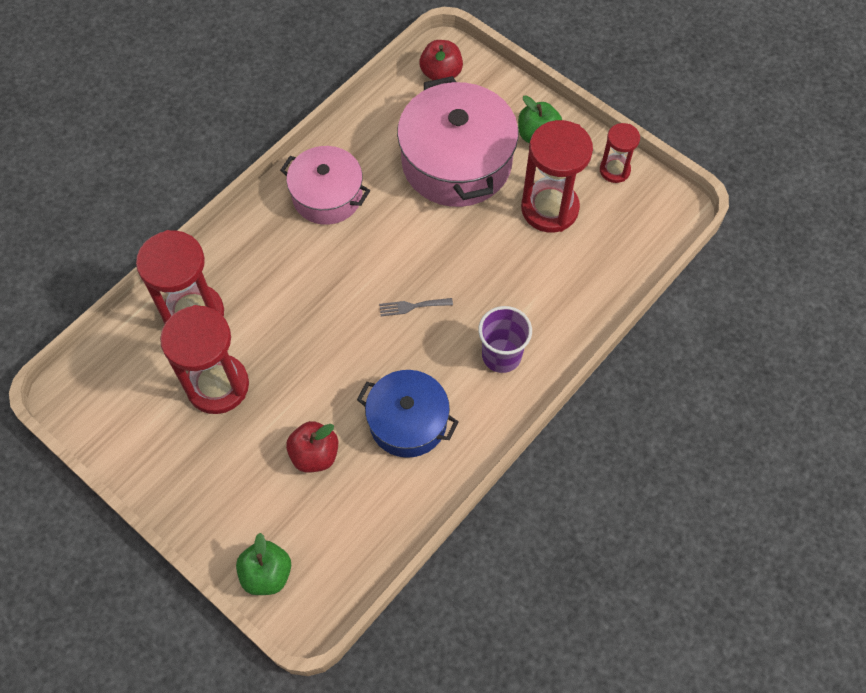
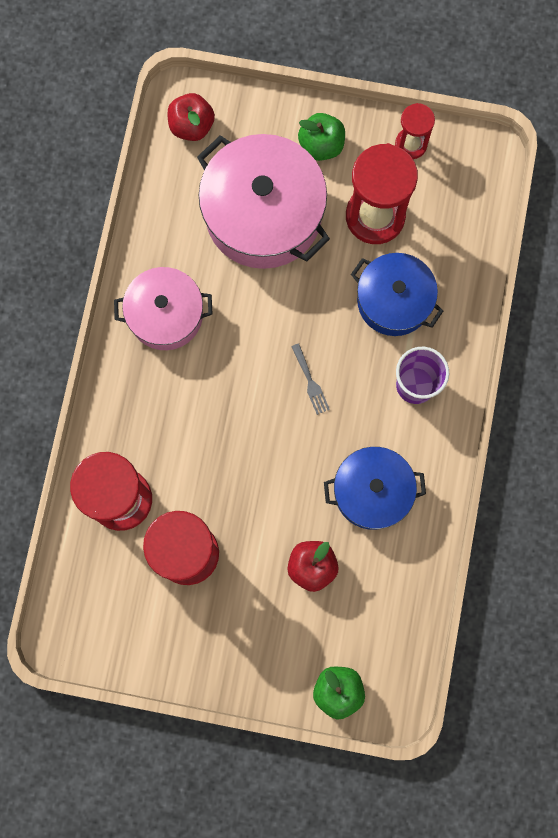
camera: 30 degrees left, 15 degrees up
(412, 306) = (310, 382): grey fork -> grey fork turned 75 degrees counterclockwise
(525, 280) = (394, 301): none -> blue pot

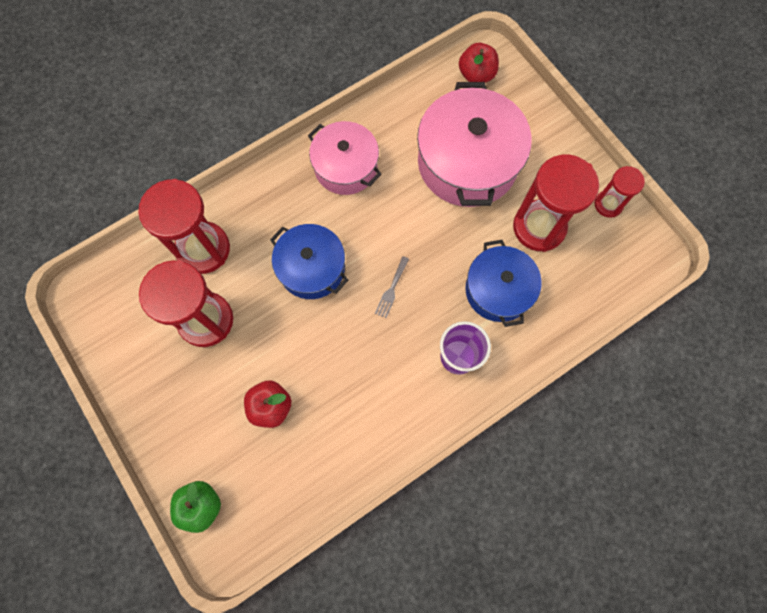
camera: 45 degrees right, 5 degrees down
(321, 145) = (547, 154): green apple -> none
(372, 491) = (359, 397): blue pot -> blue pot (312, 268)

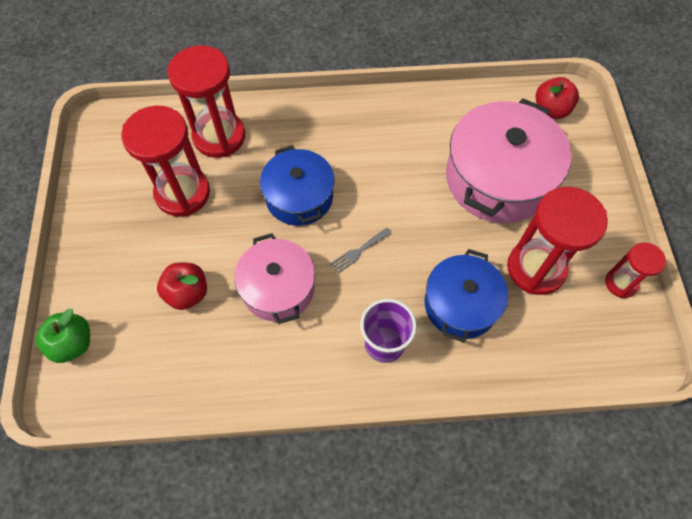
camera: 30 degrees right, 10 degrees down
(345, 167) = (382, 130): pink pot -> pink pot (278, 288)

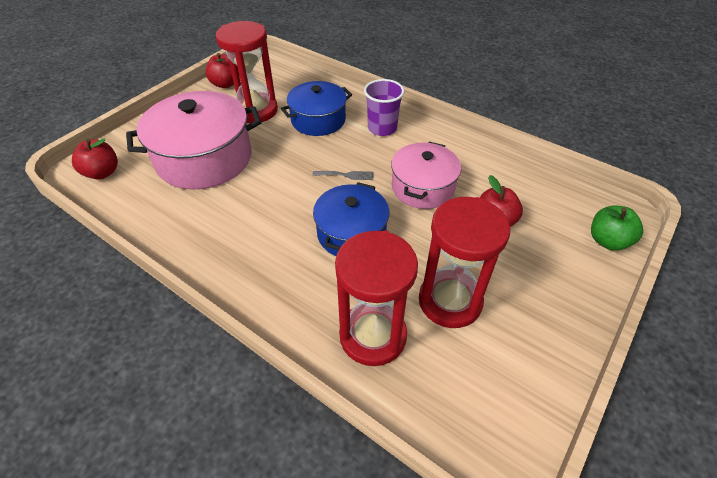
camera: 140 degrees left, 15 degrees down
(621, 283) = (225, 84): red hourglass -> red apple

